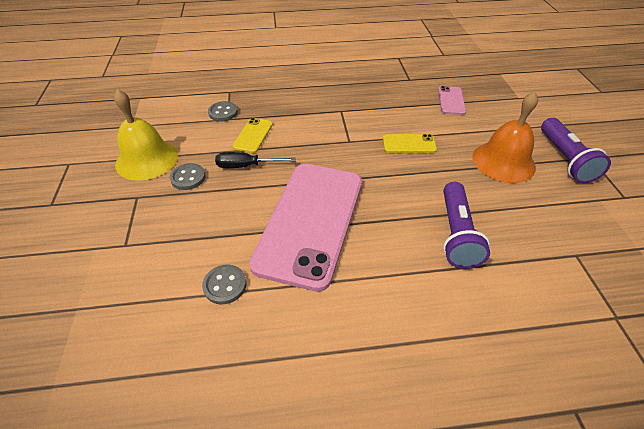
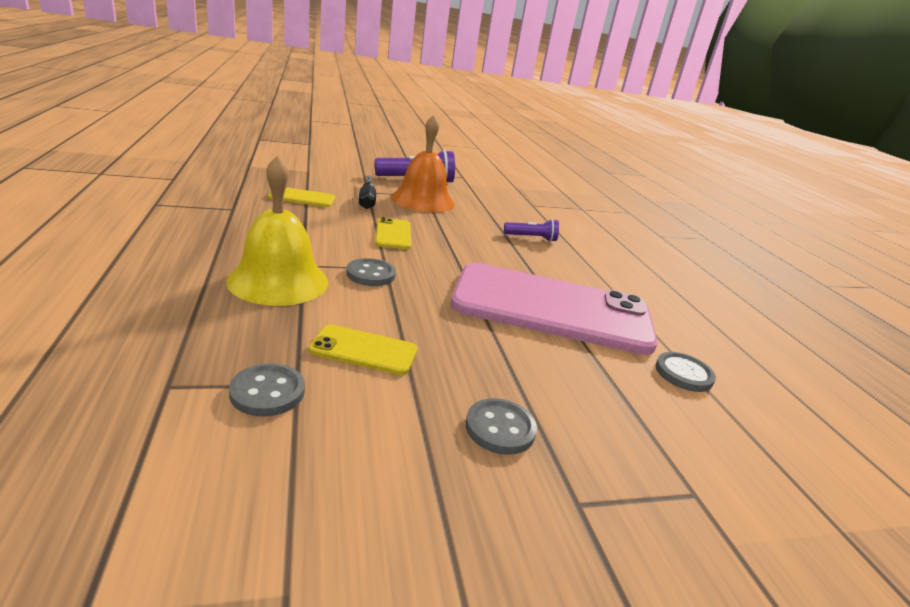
camera: 100 degrees left, 20 degrees down
(147, 159) = (451, 511): yellow bell -> yellow bell (278, 281)
(246, 166) = (454, 358): black screwdriver -> black screwdriver (367, 200)
(337, 135) = (370, 274): none -> grey button
(451, 100) = (302, 198): pink phone -> yellow phone
(456, 234) = (532, 238): purple flashlight -> purple flashlight, size x0.57

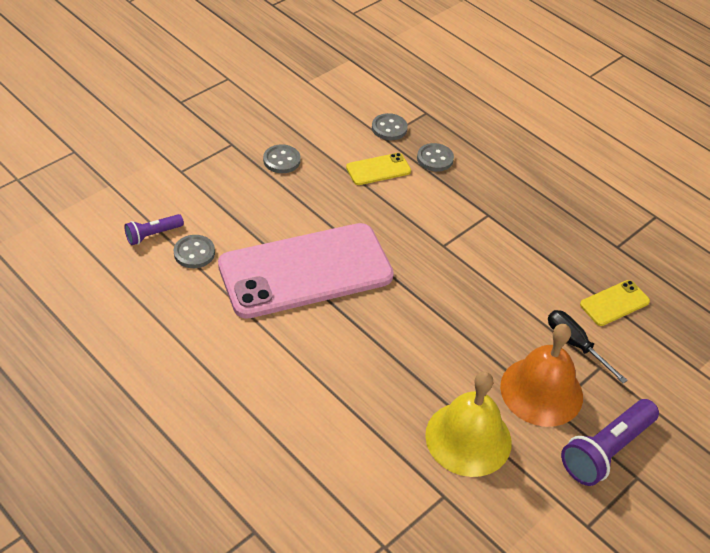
camera: 150 degrees right, 20 degrees up
(278, 281) = (478, 191): yellow bell -> yellow bell (468, 438)
(370, 274) = (443, 231): grey button -> grey button (435, 159)
(393, 234) = (488, 296): yellow phone -> none
(532, 238) = (385, 386): purple flashlight -> purple flashlight (152, 235)

